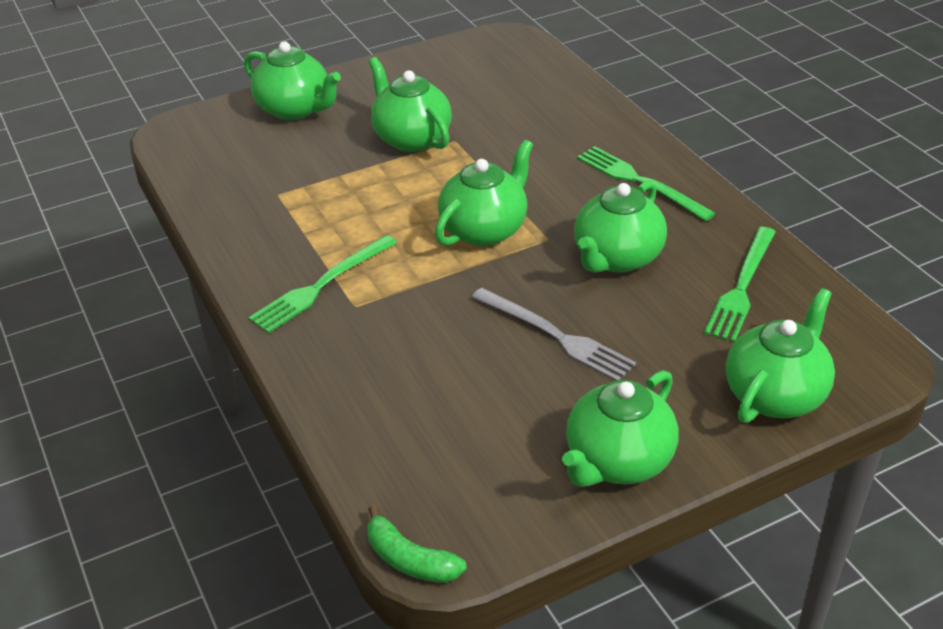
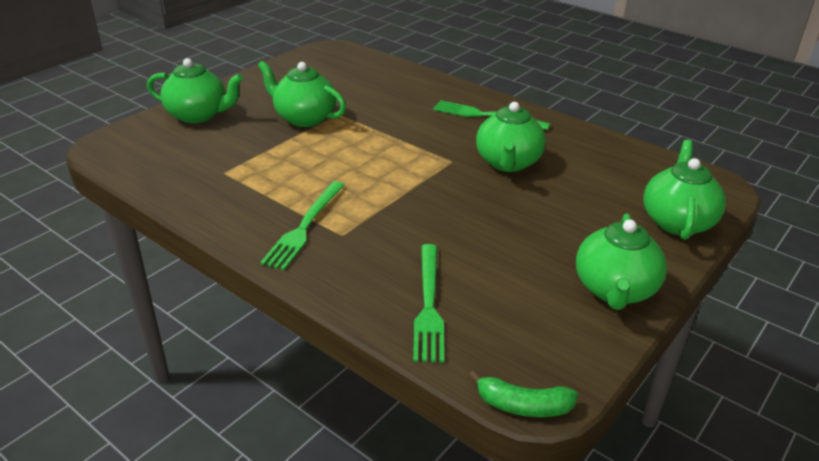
camera: 25 degrees left, 5 degrees down
(484, 229) = (402, 164): green teapot -> none
(555, 336) = (506, 220): grey fork -> none
(741, 287) = (601, 163): green fork -> green fork (428, 305)

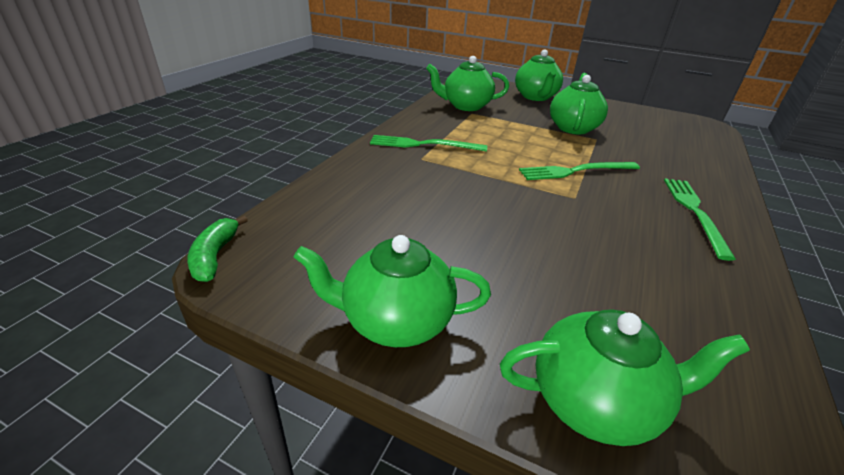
camera: 75 degrees right, 0 degrees up
(428, 305) = (343, 201): green fork -> green fork (575, 171)
(508, 163) = (606, 232): green teapot -> green teapot (466, 106)

